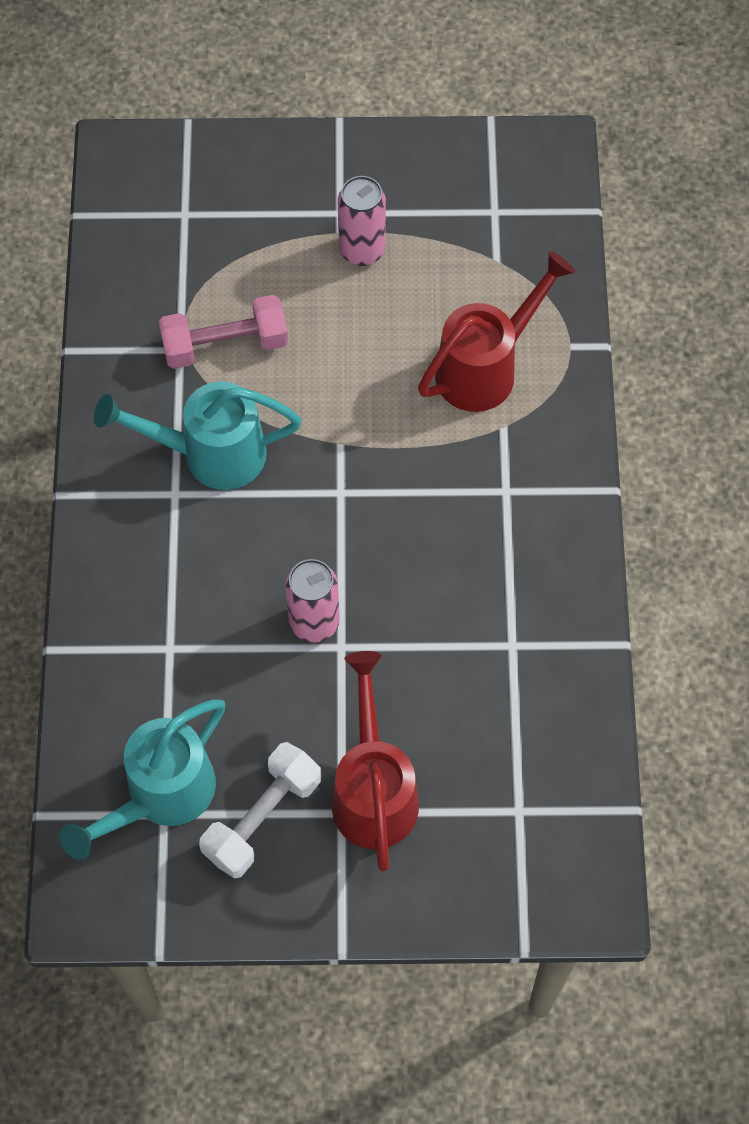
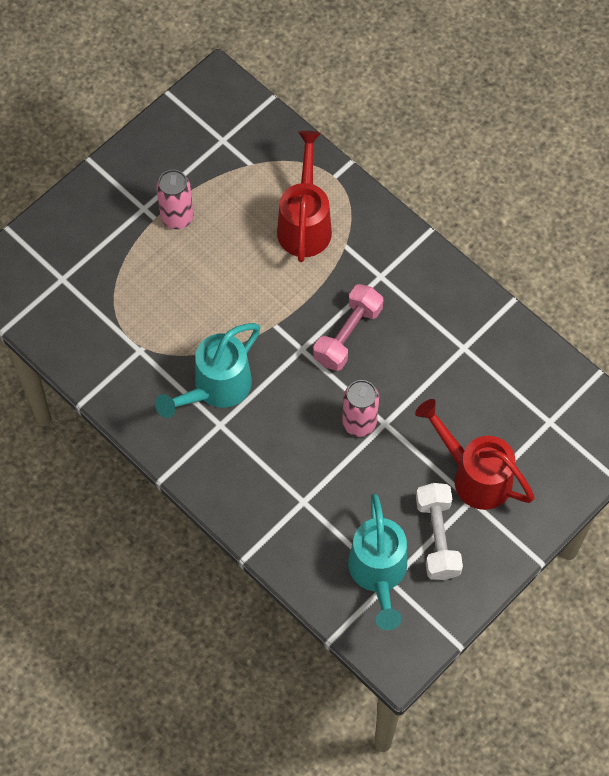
camera: 45 degrees left, 0 degrees up
(225, 345) = (161, 327): pink dumbbell -> pink dumbbell (348, 335)

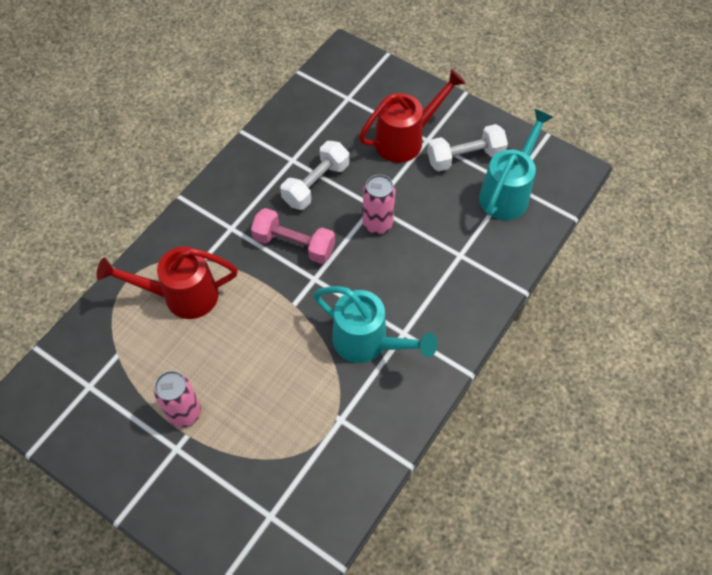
camera: 100 degrees left, 5 degrees down
(378, 573) = (508, 192): turquoise watering can -> turquoise watering can turned 45 degrees counterclockwise
(425, 367) = (316, 184): none -> white dumbbell
(474, 475) = (405, 139): red watering can -> red watering can turned 150 degrees counterclockwise

